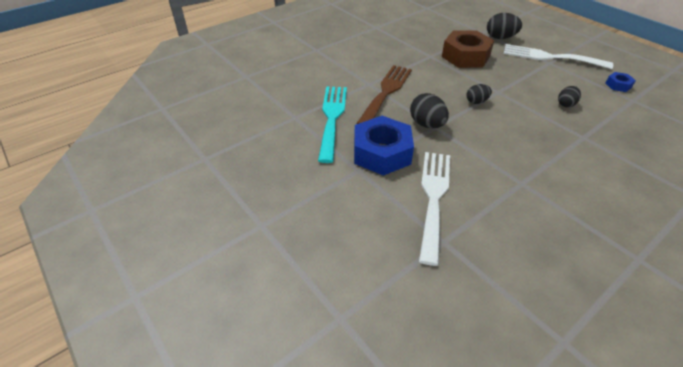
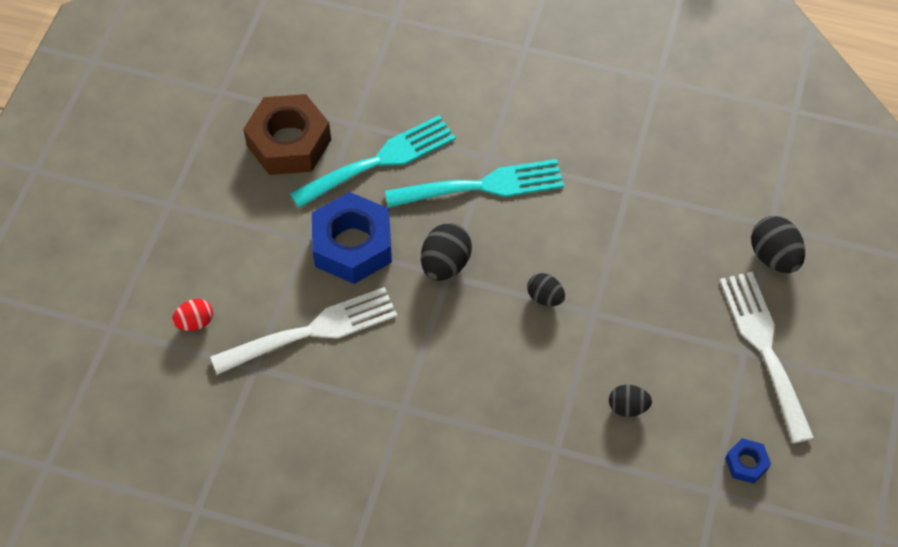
camera: 55 degrees right, 15 degrees up
(379, 258) = (195, 322): none -> red egg
(386, 92) = (483, 186): brown fork -> turquoise fork
(465, 56) = (665, 235): brown nut -> brown nut (289, 143)

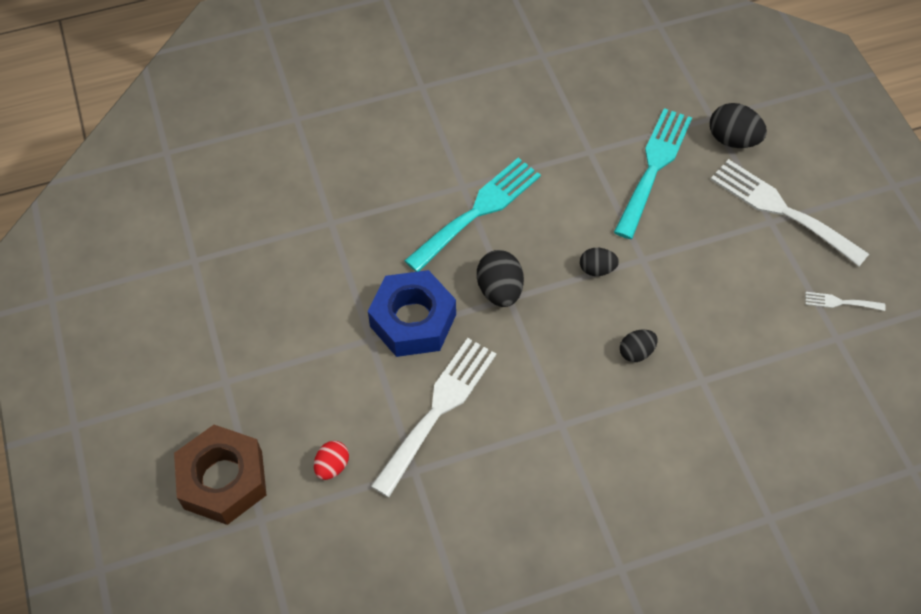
camera: 35 degrees left, 0 degrees up
(289, 143) = (289, 268): brown nut -> brown nut (223, 480)
(380, 160) = (379, 239): turquoise fork -> turquoise fork (654, 167)
(627, 407) = (725, 314): black egg -> black egg (636, 352)
(746, 463) = (840, 302): blue nut -> white fork

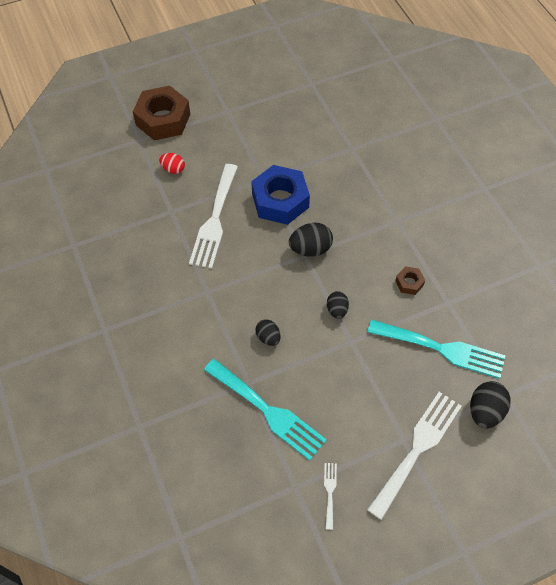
camera: 85 degrees right, 0 degrees up
(438, 409) = (214, 220): white fork -> white fork turned 75 degrees clockwise
(478, 211) = (376, 231): turquoise fork -> turquoise fork (268, 411)
(560, 186) = (409, 283): none -> brown nut

